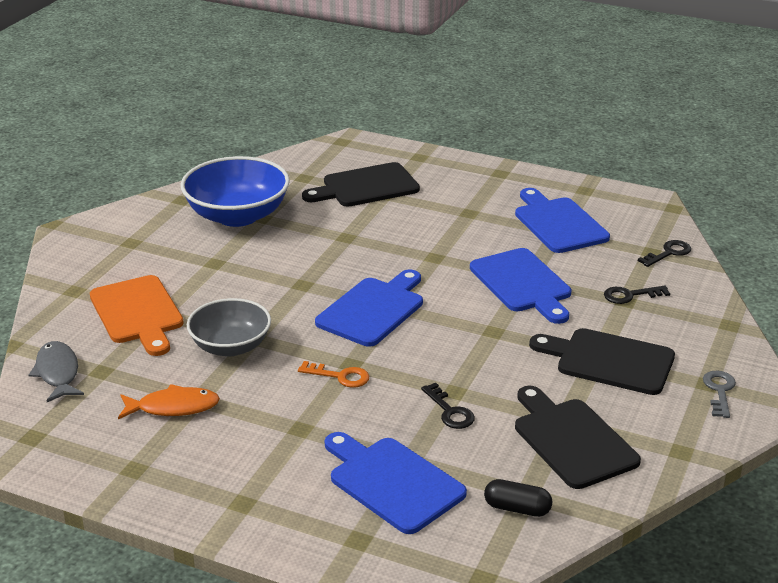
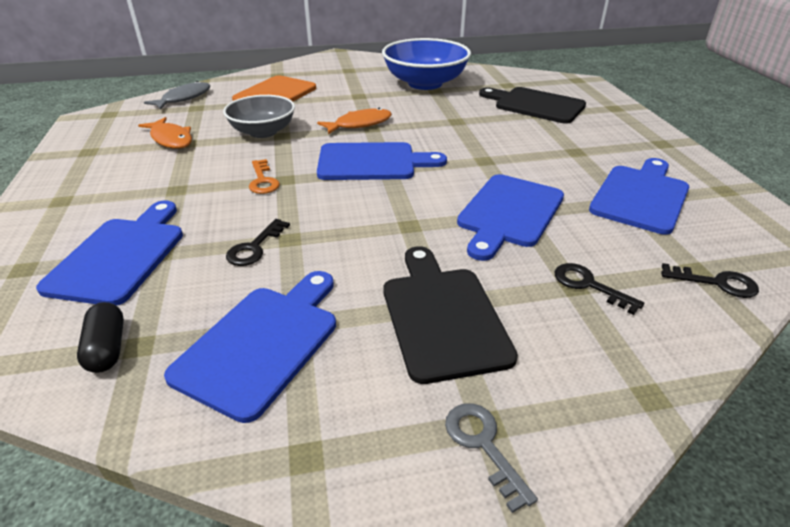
camera: 55 degrees right, 5 degrees up
(286, 288) = (359, 124): none -> orange fish
(571, 440) = (262, 343): black cutting board -> blue cutting board
(719, 391) = (483, 445): grey key -> grey key turned 90 degrees counterclockwise

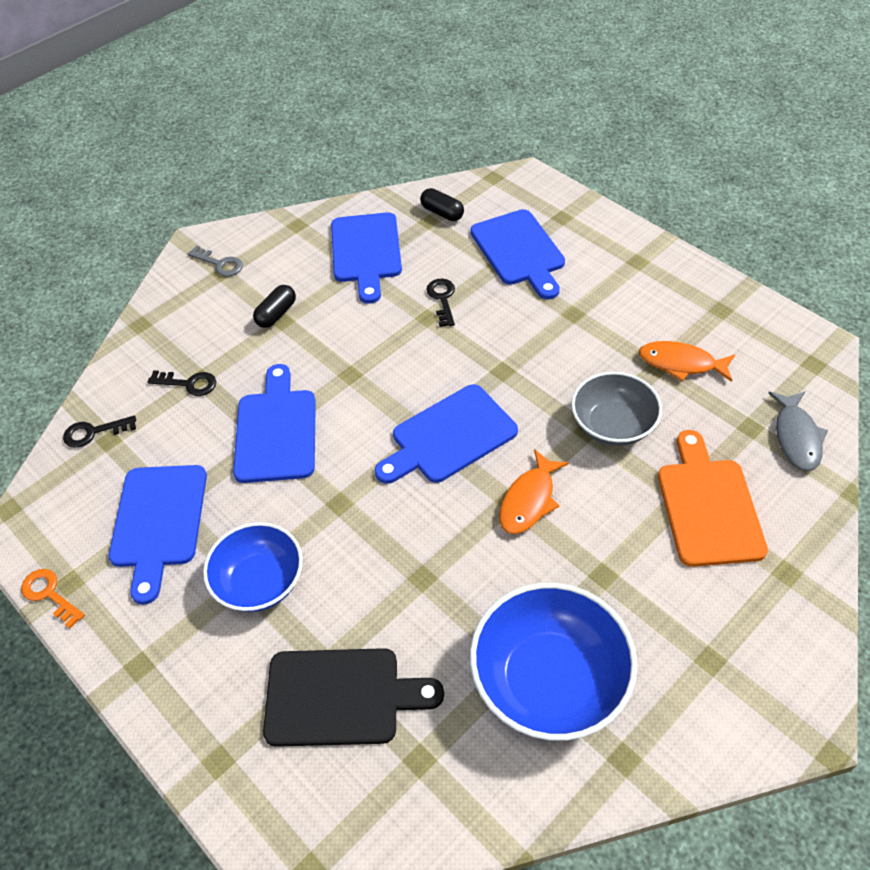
camera: 150 degrees right, 15 degrees up
(263, 180) = (519, 359): orange key -> orange key (49, 595)
(442, 316) = (276, 314): black cutting board -> black capsule
(564, 148) = (260, 581): none -> blue bowl

